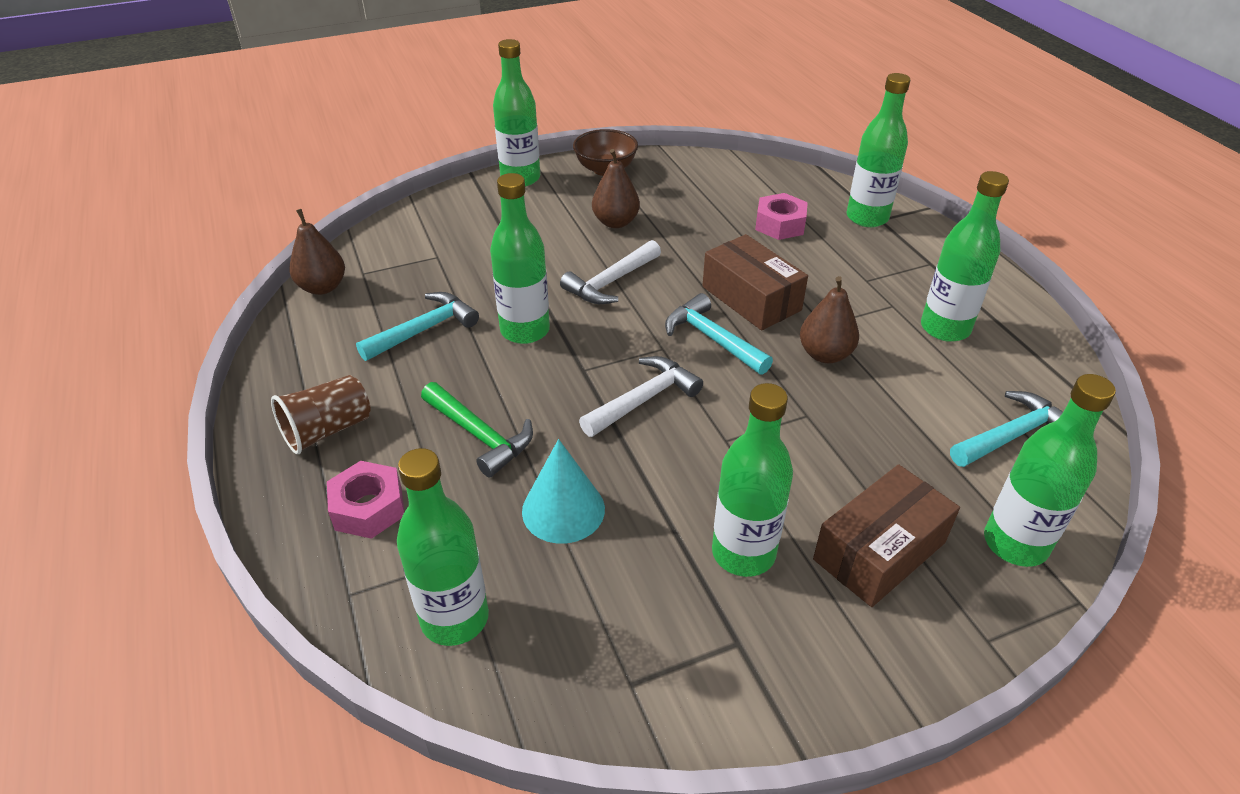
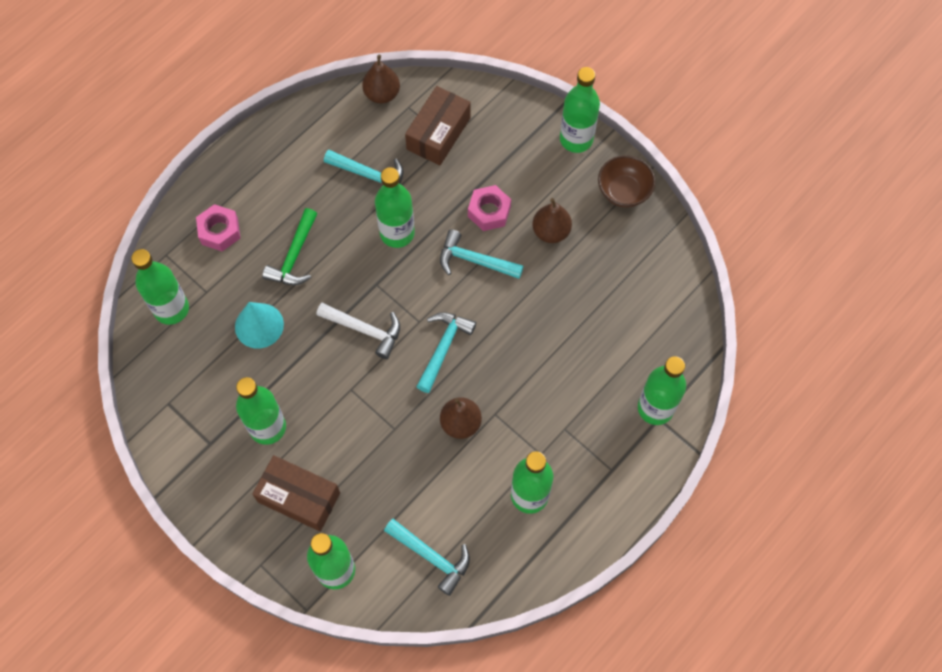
camera: 65 degrees right, 25 degrees up
(327, 430) = (263, 177): brown cup -> none
(610, 282) = (474, 260): white hammer -> turquoise hammer
(751, 298) = (501, 357): brown box -> brown box (438, 133)
(780, 225) = (609, 346): pink nut -> pink nut (489, 211)

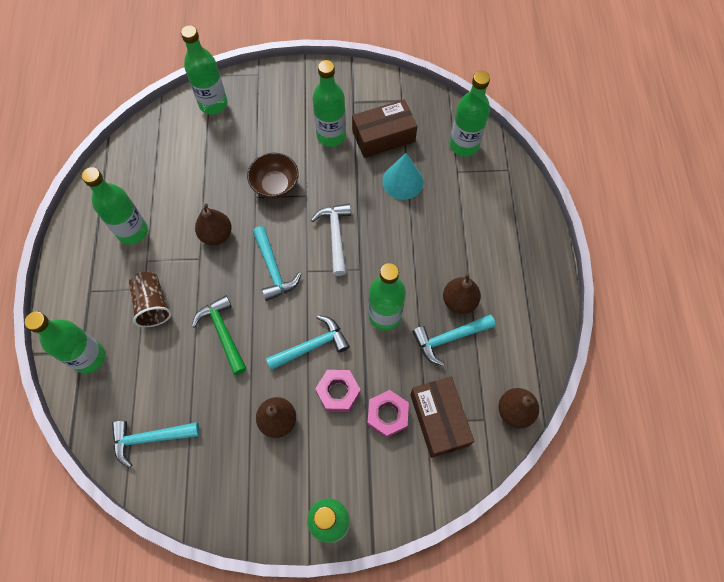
camera: 135 degrees right, 0 degrees up
(219, 231) = (496, 211): pink nut -> pink nut (387, 415)
(294, 256) = (432, 239): green hammer -> green hammer (223, 333)
(299, 497) = (272, 118): brown box -> brown box (383, 136)
(331, 193) = (459, 301): none -> brown pear
(365, 330) = (335, 235): white hammer -> white hammer turned 105 degrees clockwise
(432, 557) = (163, 152): turquoise hammer -> turquoise hammer (150, 438)
(568, 408) = (153, 304): none -> brown cup
(623, 191) = (251, 510): brown bowl -> brown bowl (275, 185)

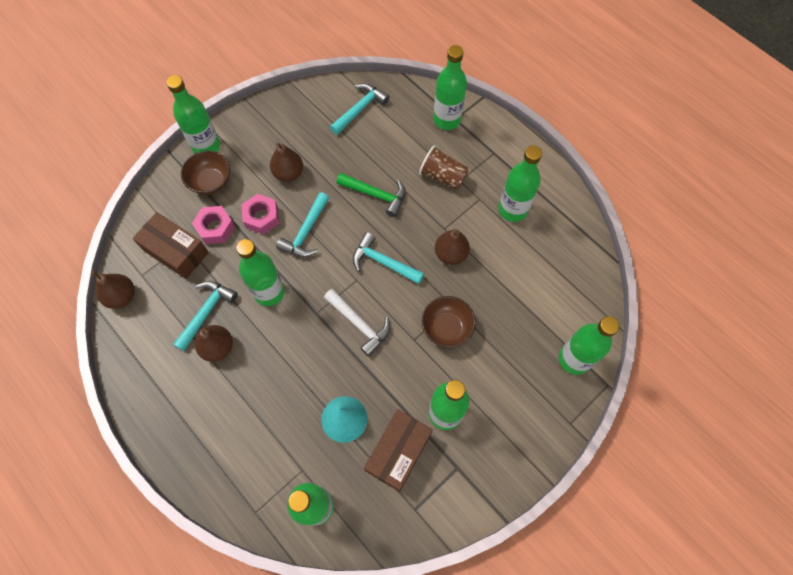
camera: 140 degrees right, 0 degrees up
(357, 472) = (211, 182): none -> brown bowl

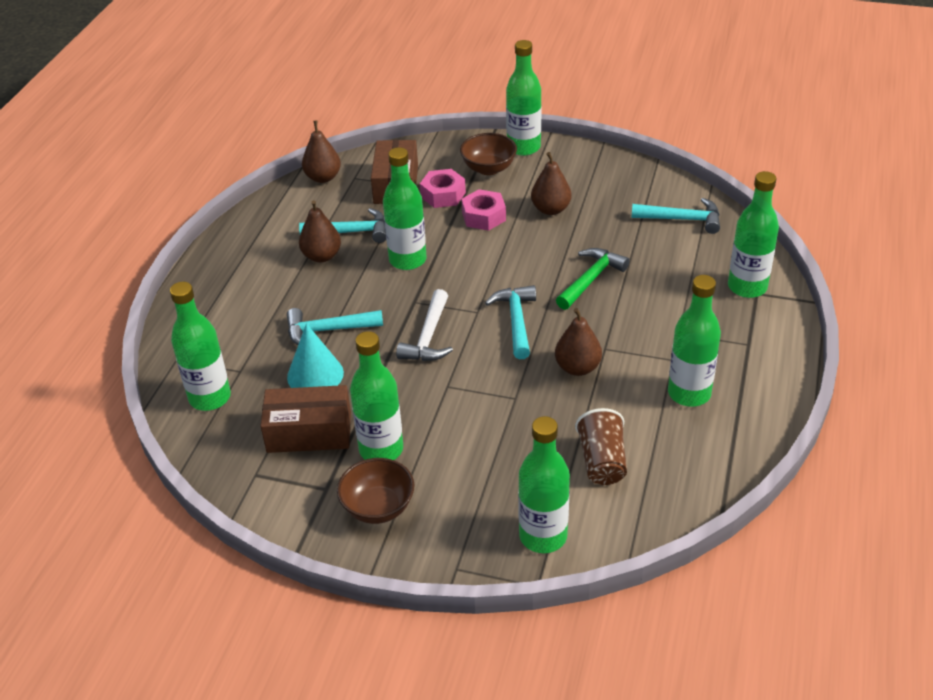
camera: 60 degrees right, 25 degrees down
(306, 232) = (496, 252): turquoise hammer -> turquoise hammer (327, 330)
(376, 195) = (591, 279): green hammer -> green hammer turned 135 degrees counterclockwise
(442, 176) = (669, 317): brown cup -> brown cup (602, 461)
(446, 328) = (483, 405): brown bowl -> brown bowl (378, 507)

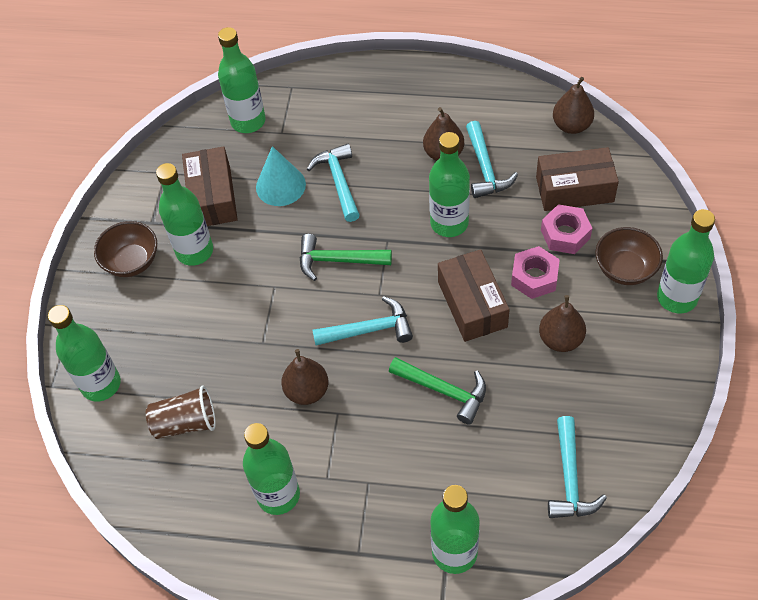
camera: 85 degrees right, 15 degrees up
(428, 337) = (337, 260): white hammer -> green hammer
(503, 254) = (472, 304): none -> brown box

